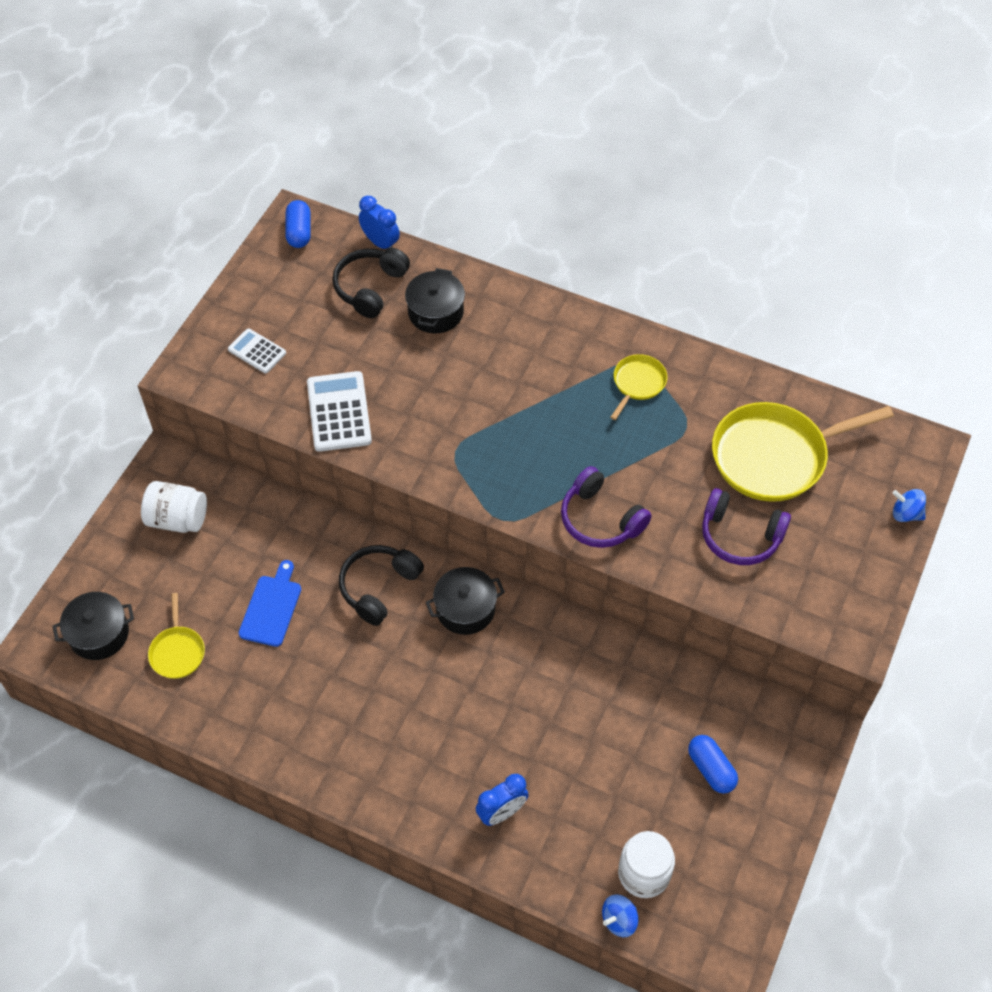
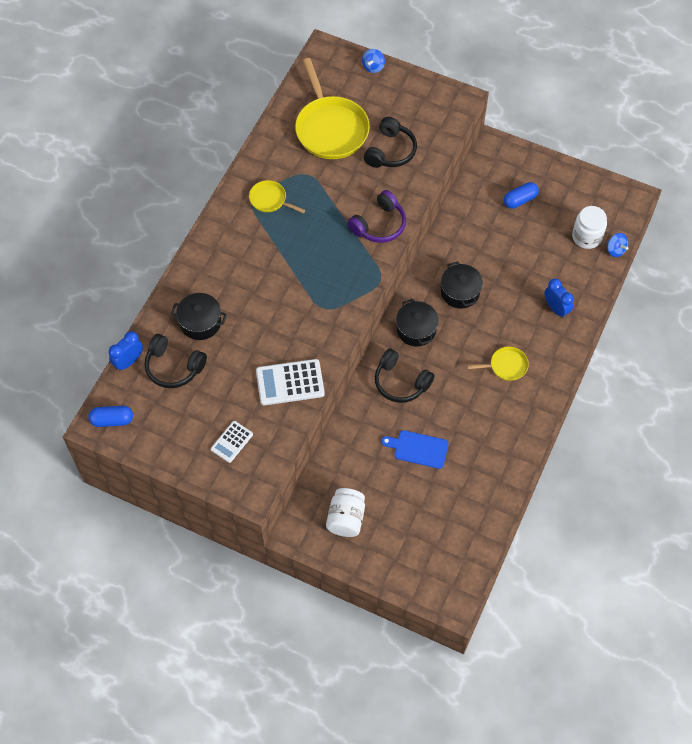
camera: 90 degrees left, 5 degrees up
(99, 634) = (443, 562): black pot -> black pot (460, 292)
(177, 651) = (455, 507): yellow pan -> yellow pan (506, 366)
(740, 536) = (390, 151): purple headphones -> black headphones

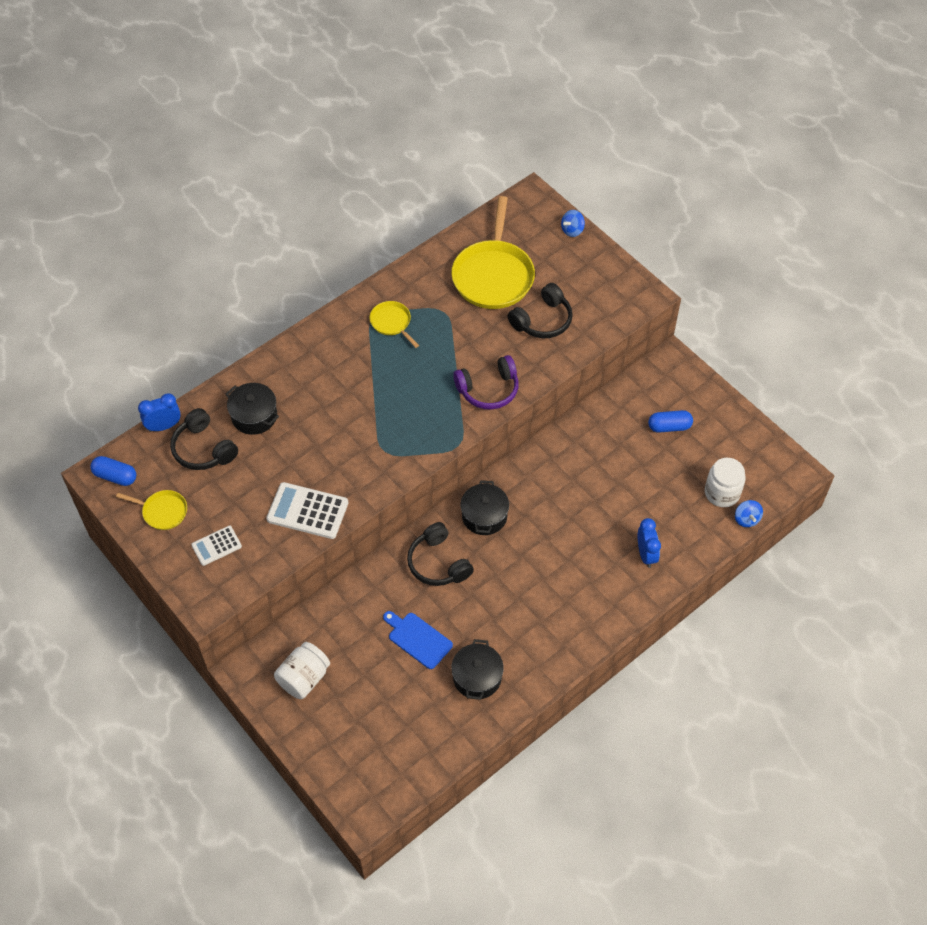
camera: 25 degrees right, 5 degrees down
(460, 292) = (552, 496): black pot -> black pot (477, 677)
(506, 366) = (558, 592): yellow pan -> yellow pan (162, 511)

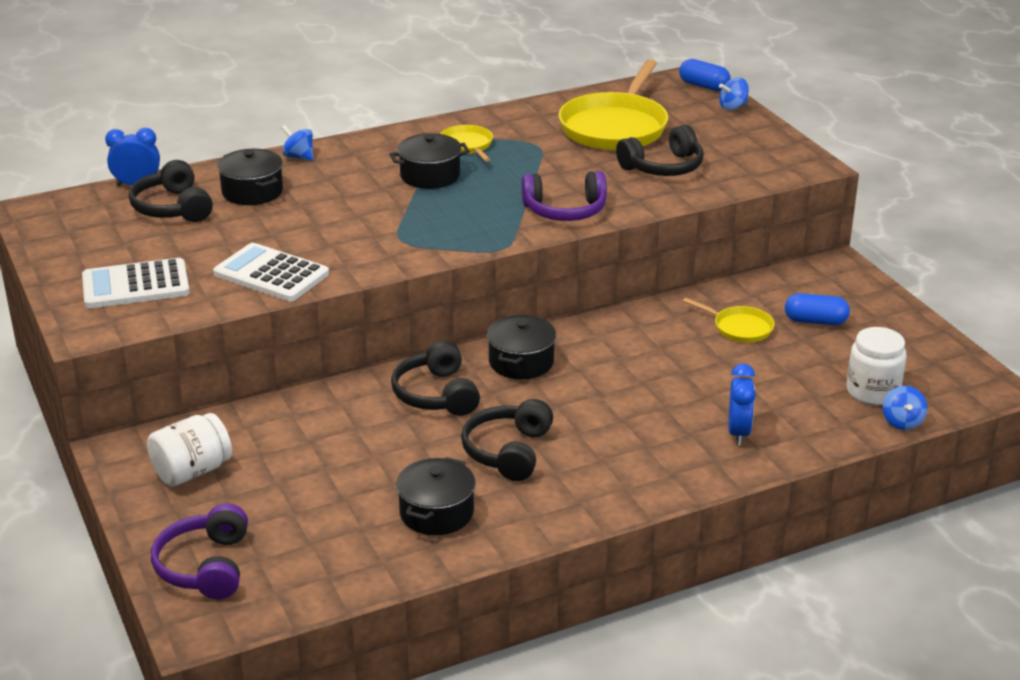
camera: 15 degrees right, 25 degrees down
(115, 476) = (51, 214): blue capsule -> blue capsule (703, 86)
(162, 511) = (88, 248): yellow pan -> yellow pan (739, 328)
(216, 546) = (135, 285): white calculator -> white calculator, size x1.68
(271, 364) = (298, 157): none -> blue spinning top
(349, 762) = (205, 566): none -> purple headphones
(378, 367) = (430, 176): none -> black pot
(418, 639) = (371, 460): blue cutting board -> none
(504, 608) = (508, 452): none -> black headphones

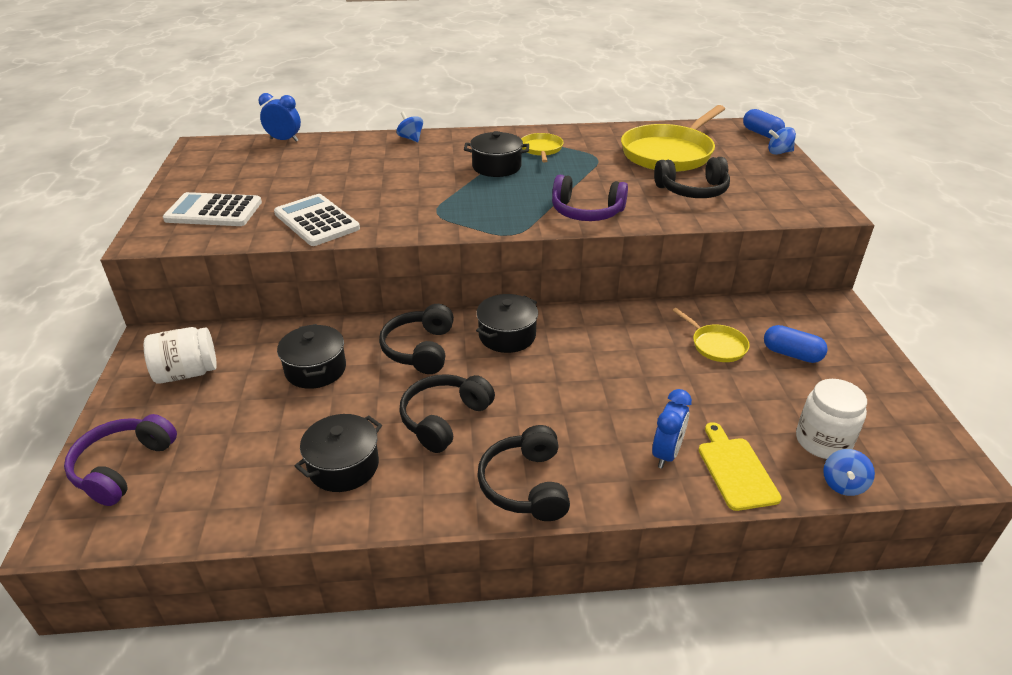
camera: 20 degrees right, 5 degrees up
(172, 208) = (292, 159): black headphones -> black headphones (525, 485)
(252, 192) = (357, 157): black pot -> black pot (315, 369)
(806, 432) = (735, 470): none -> yellow cutting board

